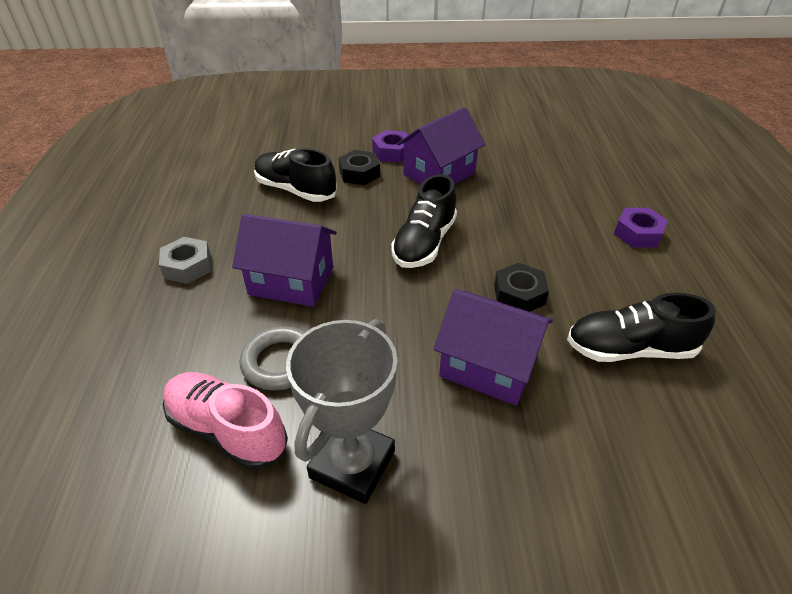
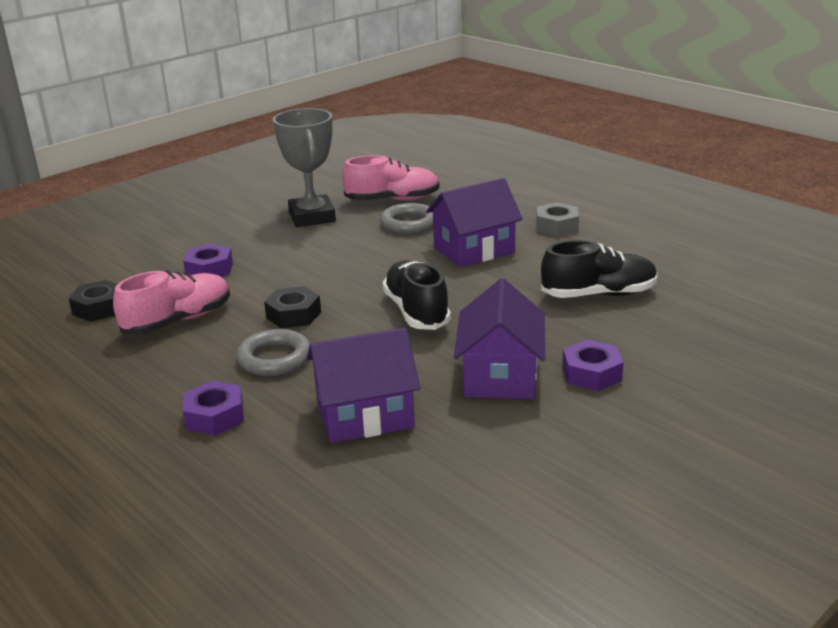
camera: 140 degrees right, 15 degrees down
(359, 173) = (577, 335): black nut -> black nut (99, 308)
(488, 366) = (277, 272): purple house -> purple house (365, 415)
(557, 423) = (209, 269): none -> purple nut
(567, 258) = (274, 358): none -> grey ring
(629, 349) = (178, 321): black shoe -> pink shoe

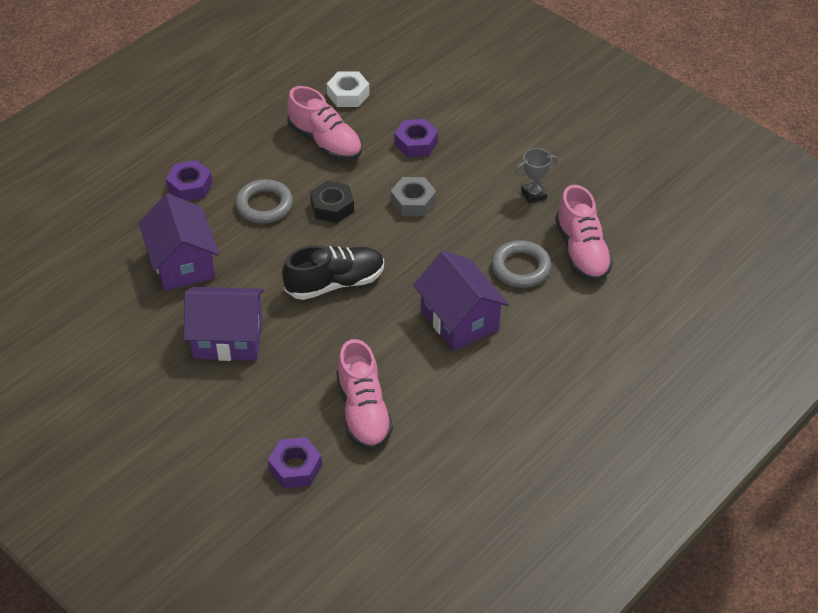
camera: 85 degrees right, 20 degrees up
(99, 308) = (348, 94): black nut -> white nut
(312, 217) = (533, 194): grey trophy -> grey trophy, size x0.49
(557, 226) = (520, 387): grey nut -> grey nut (413, 202)
(591, 373) = (226, 396): purple nut -> purple nut (295, 467)
(599, 294) = (363, 411): black shoe -> pink shoe

